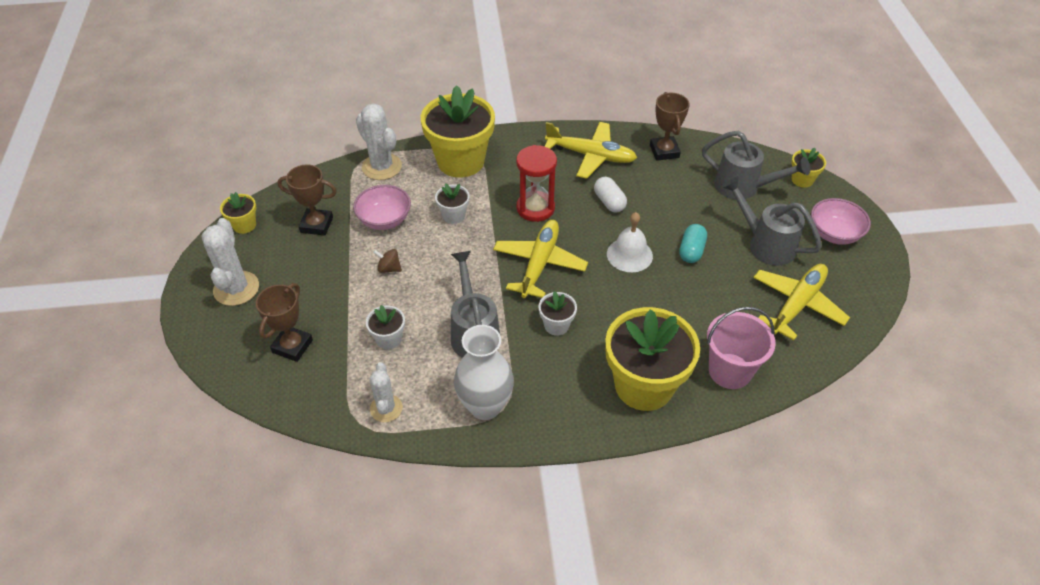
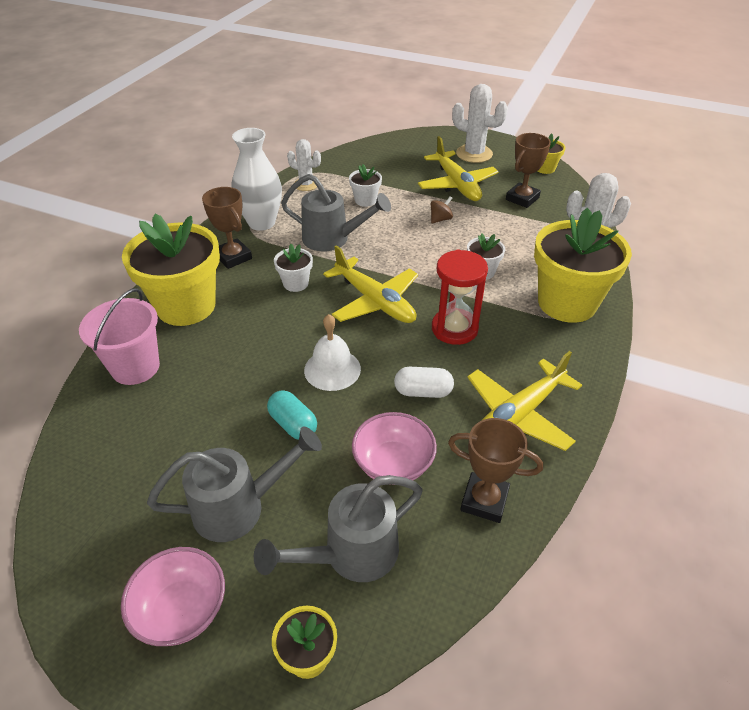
camera: 120 degrees right, 5 degrees down
(292, 346) = (397, 163): brown trophy -> brown trophy (233, 257)
(384, 220) = (504, 232): pink bowl -> pink bowl (393, 464)
(796, 305) = (136, 474): yellow plane -> yellow plane (456, 184)

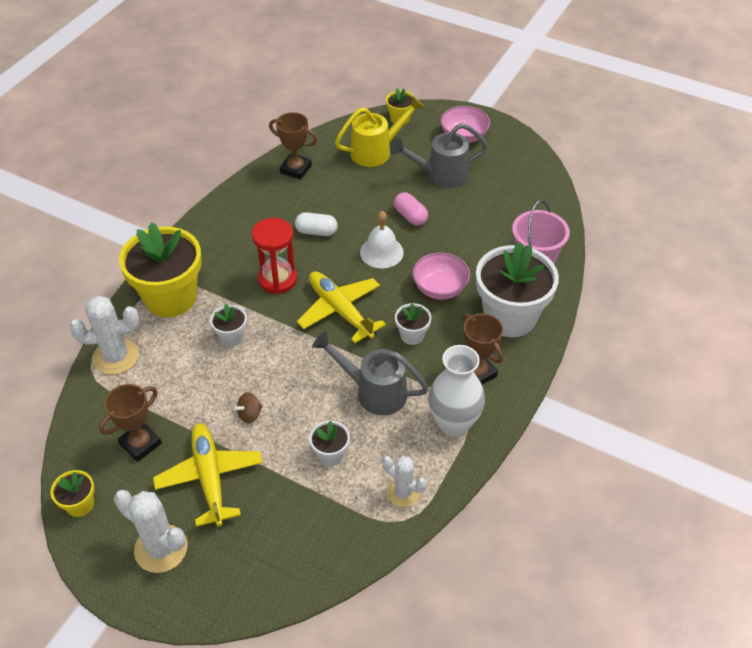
camera: 175 degrees left, 5 degrees up
(186, 306) = (510, 317): yellow flower pot -> white flower pot
(293, 424) = (410, 216): turquoise capsule -> pink capsule
(352, 554) = (376, 151): grey watering can -> yellow watering can
(393, 464) = (346, 190): pink bowl -> pink bowl (440, 288)
(518, 414) = (254, 213): yellow plane -> none

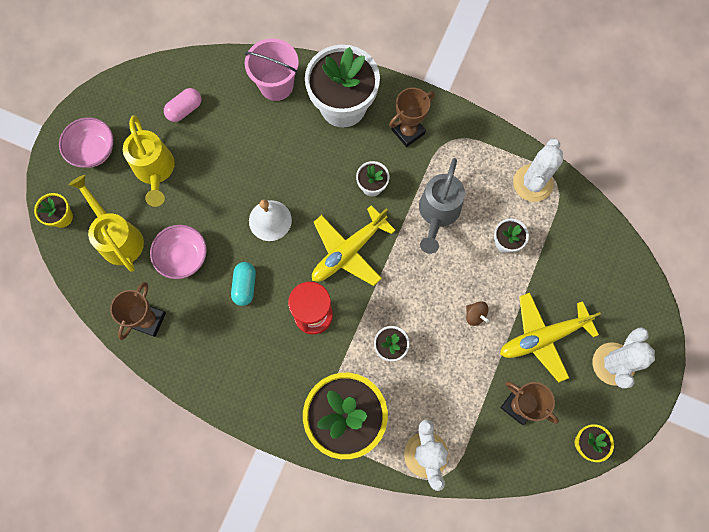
camera: 95 degrees left, 25 degrees up
(316, 232) = (245, 286): white capsule -> turquoise capsule
(403, 493) = (532, 183): white cactus -> white cactus, size x1.55
(410, 216) = (218, 197): pink capsule -> pink capsule (185, 110)
(440, 288) = (313, 165): pink bowl -> pink bowl (183, 257)
(441, 175) = (155, 170): grey watering can -> yellow watering can
(453, 423) = (462, 148): white vase -> none

